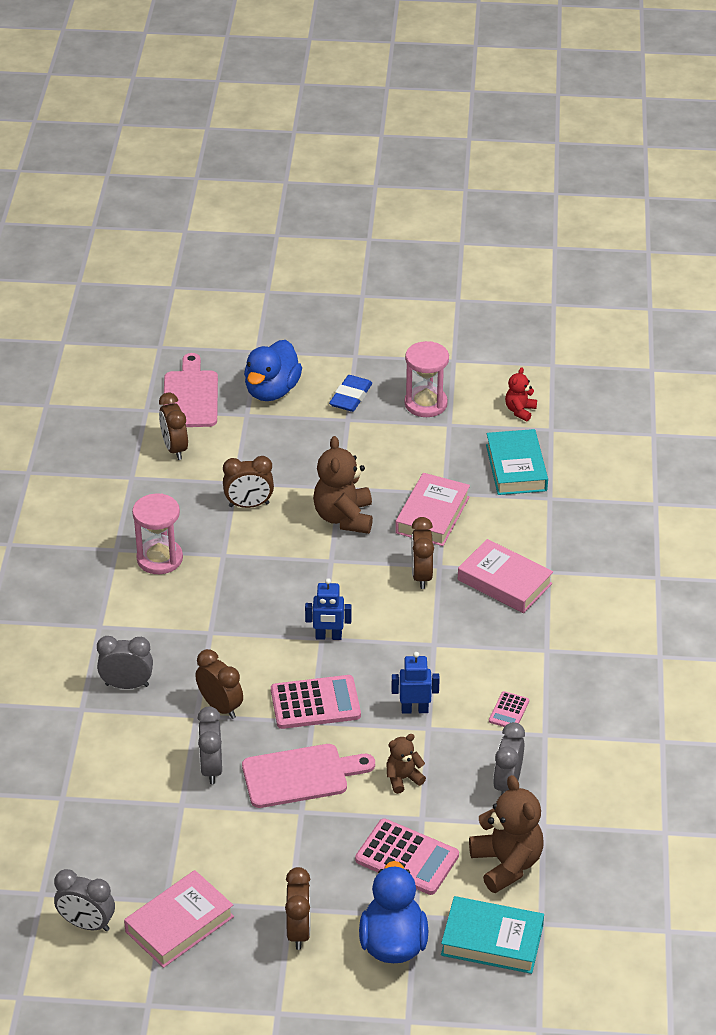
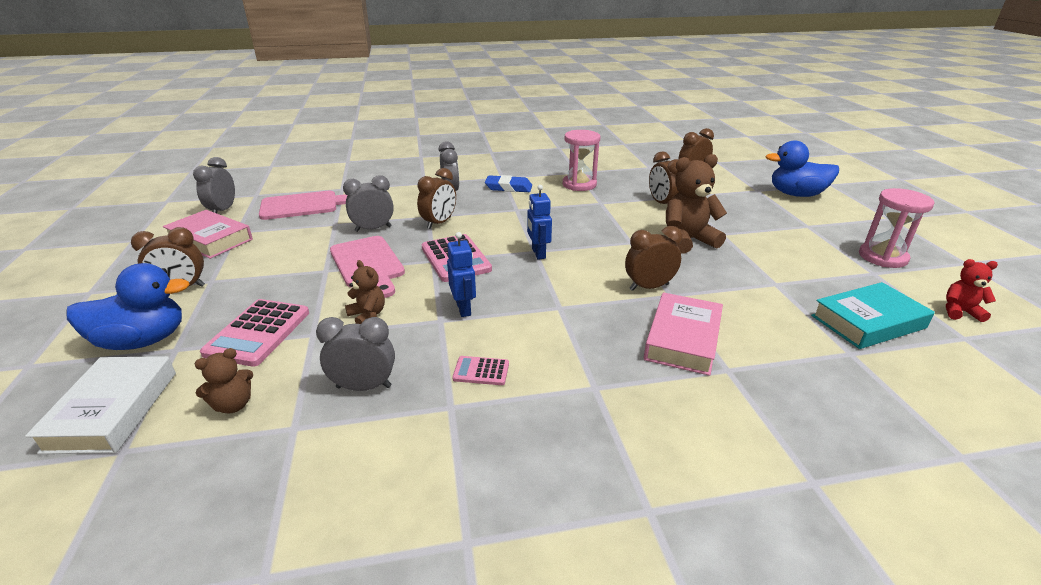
camera: 75 degrees right, 10 degrees down
(190, 396) = (750, 171): pink cutting board -> pink cutting board (304, 205)
(350, 397) = (836, 223): blue eraser -> blue eraser (508, 187)
(432, 515) = (737, 281): pink book -> none
(492, 940) = (112, 410): turquoise book -> white book
(506, 864) = (233, 405): brown teddy bear -> brown teddy bear, size x0.54

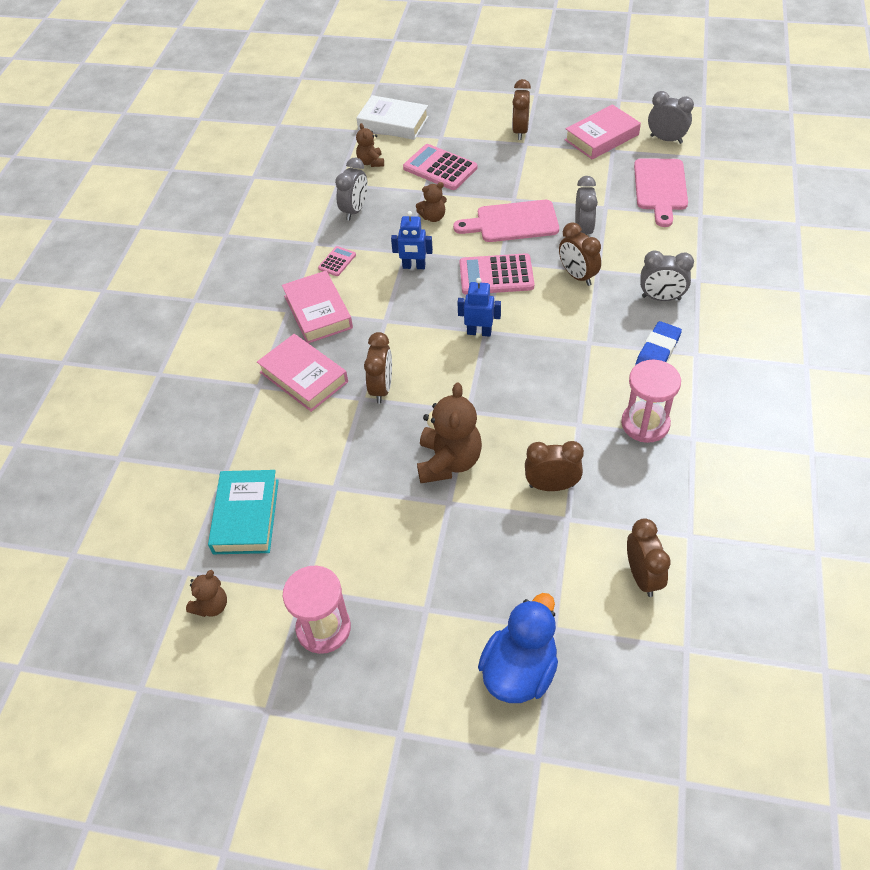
camera: 115 degrees right, 20 degrees up
(143, 341) = (458, 124): blue duck -> none
(580, 360) = (318, 312): none -> pink book
(959, 312) = (211, 606): red teddy bear -> brown teddy bear

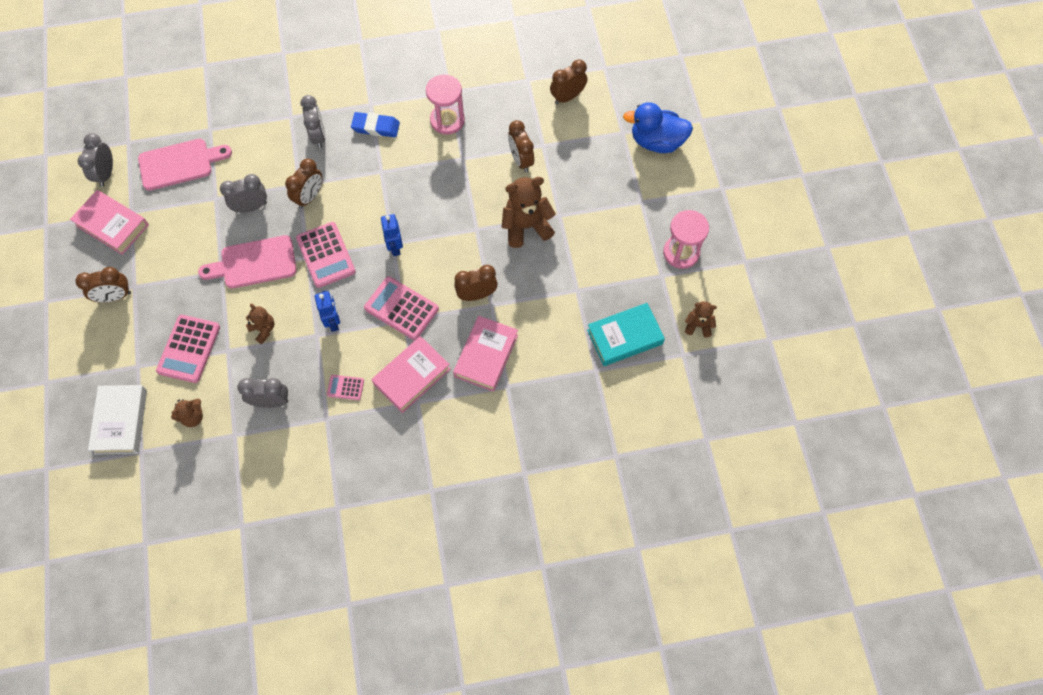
camera: 115 degrees left, 15 degrees up
(400, 321) = (401, 308): none -> pink calculator
(512, 222) = (254, 263): pink cutting board -> pink cutting board turned 105 degrees clockwise

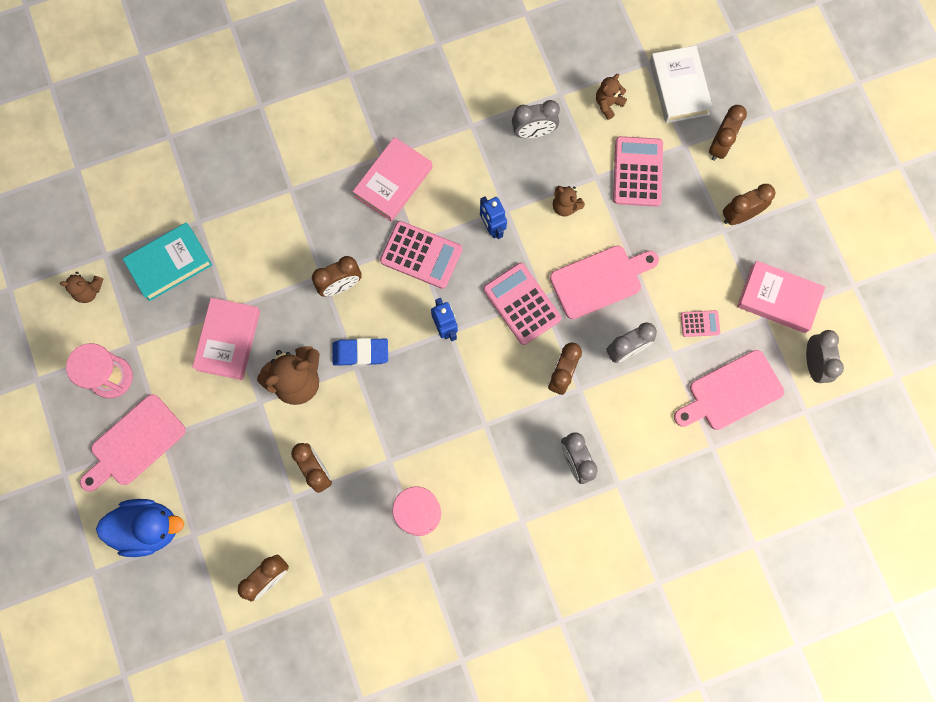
camera: 170 degrees right, 10 degrees up
(106, 360) = (719, 145): none -> brown clock
(345, 387) = (460, 159): pink calculator -> pink calculator (700, 323)
(376, 127) = (507, 487): blue eraser -> blue eraser (360, 353)
(486, 356) = (318, 217): pink book -> pink book (228, 340)
(664, 201) = (134, 443): none -> pink cutting board

